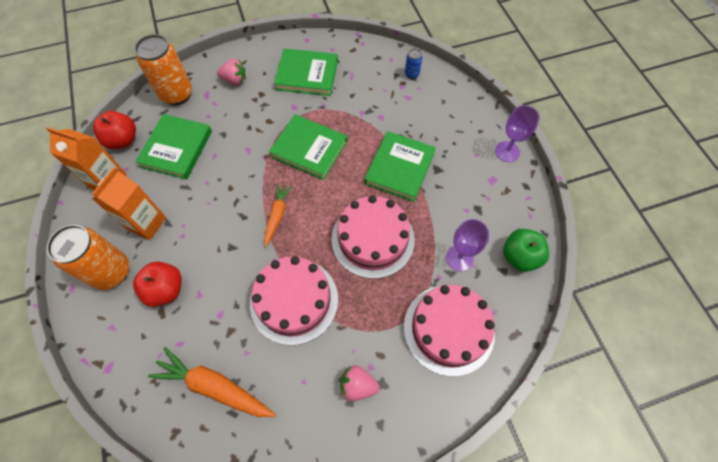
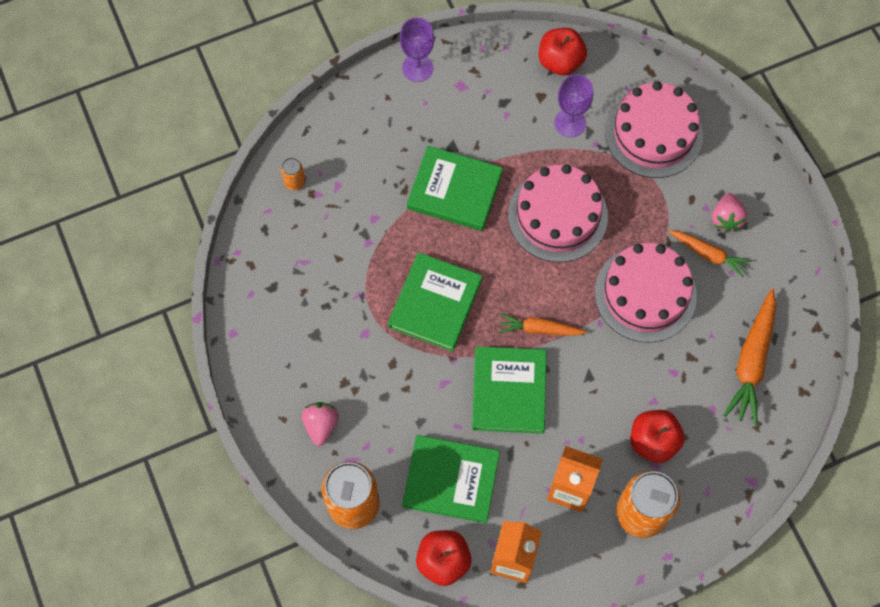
camera: 95 degrees left, 5 degrees up
(307, 75) = (304, 323): green book -> green book (509, 391)
(323, 362) = (708, 254): none -> orange carrot
(411, 74) = (294, 182): blue can -> orange can
(519, 257) = (560, 61): green apple -> red apple

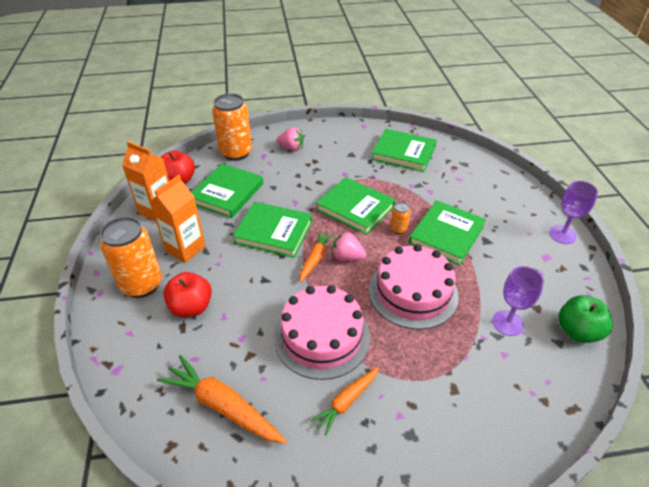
camera: 105 degrees right, 25 degrees down
(294, 182) = (464, 161): orange can -> orange can (398, 229)
(294, 263) = (403, 153): none -> green book
(560, 61) = (577, 331): red apple -> green apple
(653, 133) = (493, 391): pink cake -> none
(726, 219) = (383, 432): pink strawberry -> pink strawberry (347, 257)

